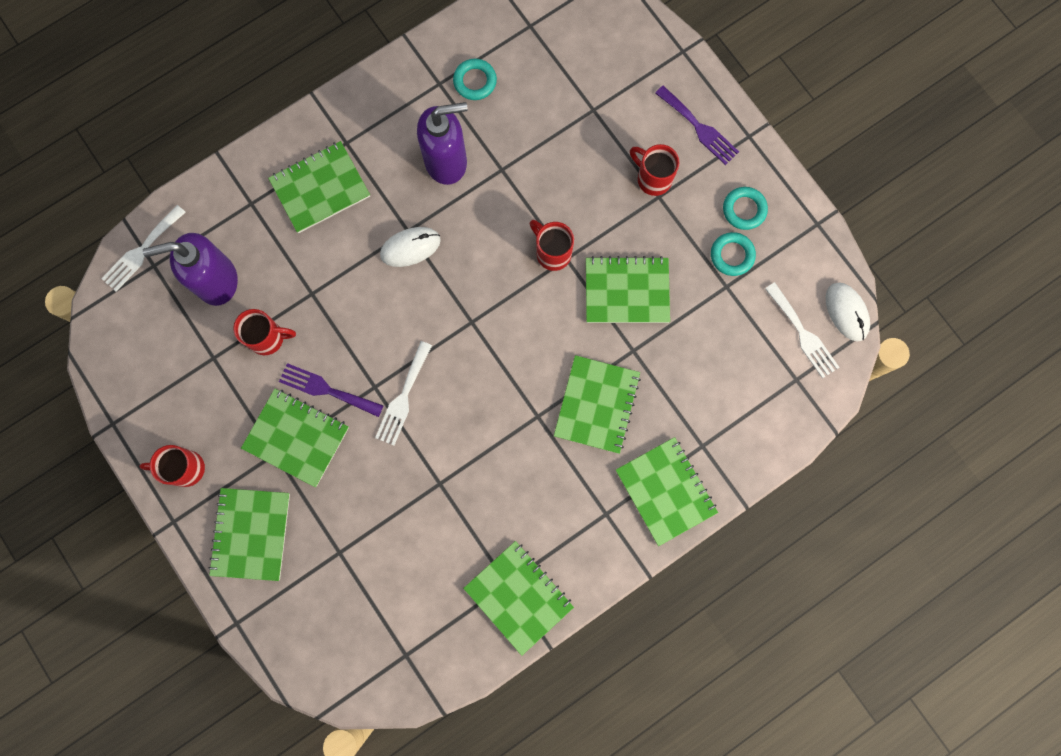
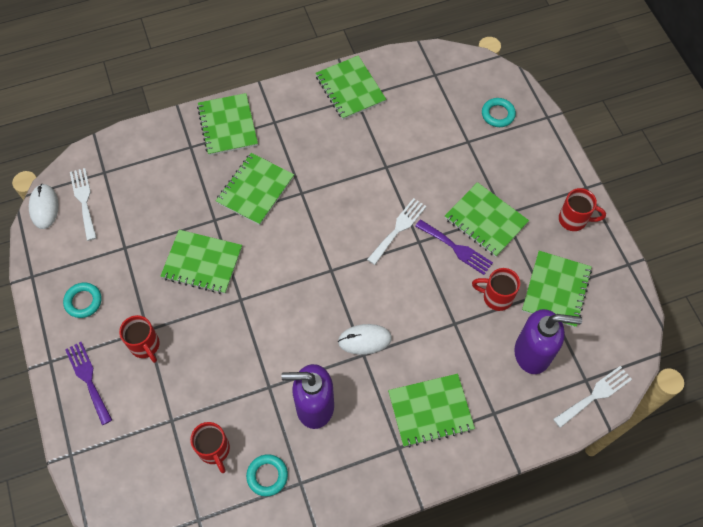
camera: 165 degrees left, 15 degrees down
(251, 534) = (529, 166): green notebook -> green notebook (556, 290)
(552, 253) = (250, 306): red mug -> red mug (214, 450)
(732, 255) = (109, 269): turquoise ring -> turquoise ring (498, 114)

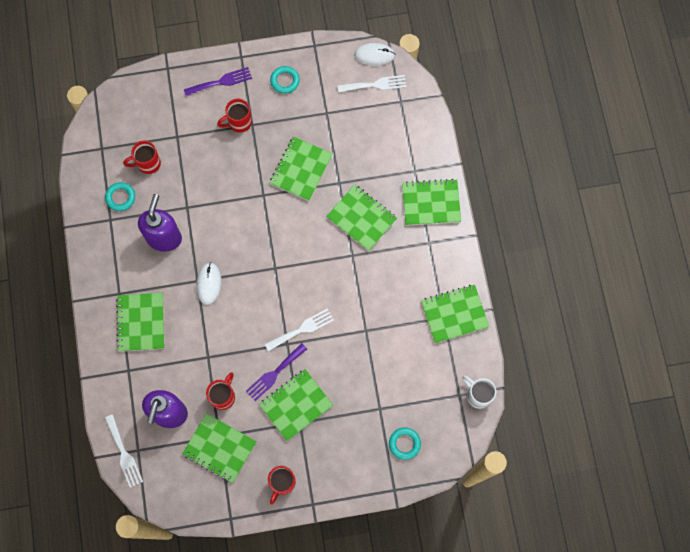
camera: 100 degrees right, 10 degrees up
(398, 229) = (302, 329): white fork -> white fork turned 75 degrees counterclockwise
(431, 59) = (478, 395): none -> white mug

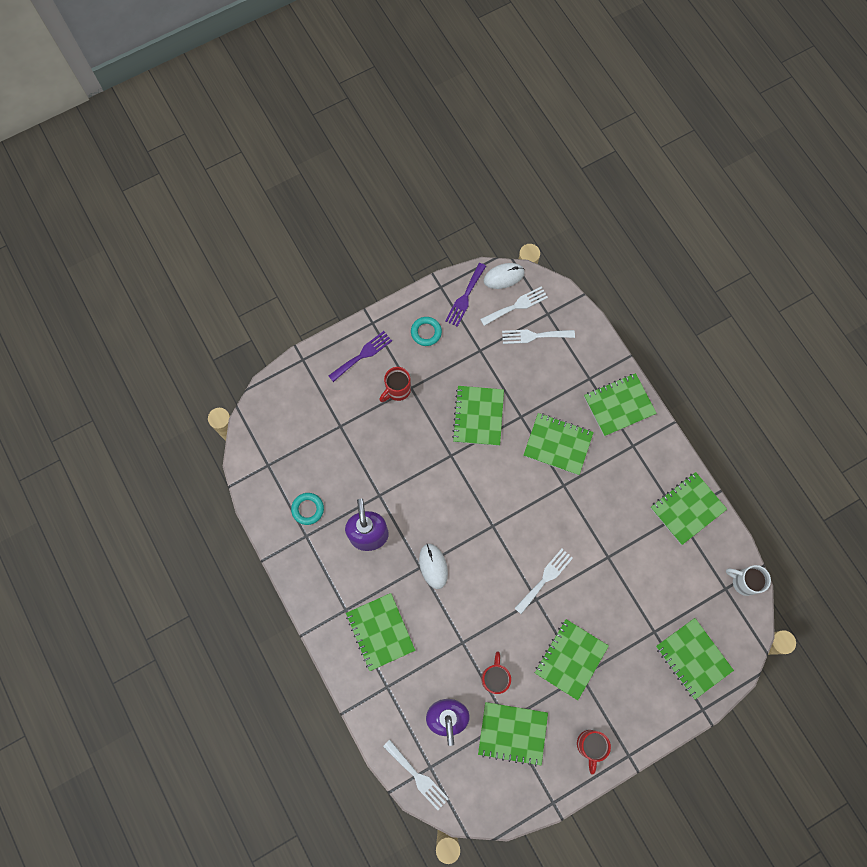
camera: 20 degrees left, 0 degrees up
(147, 164) = (321, 464): red mug -> none
(274, 373) = (536, 635): purple fork -> purple fork (465, 297)
(380, 116) = (534, 336): none -> white fork
(404, 443) = (693, 658): turquoise ring -> green notebook

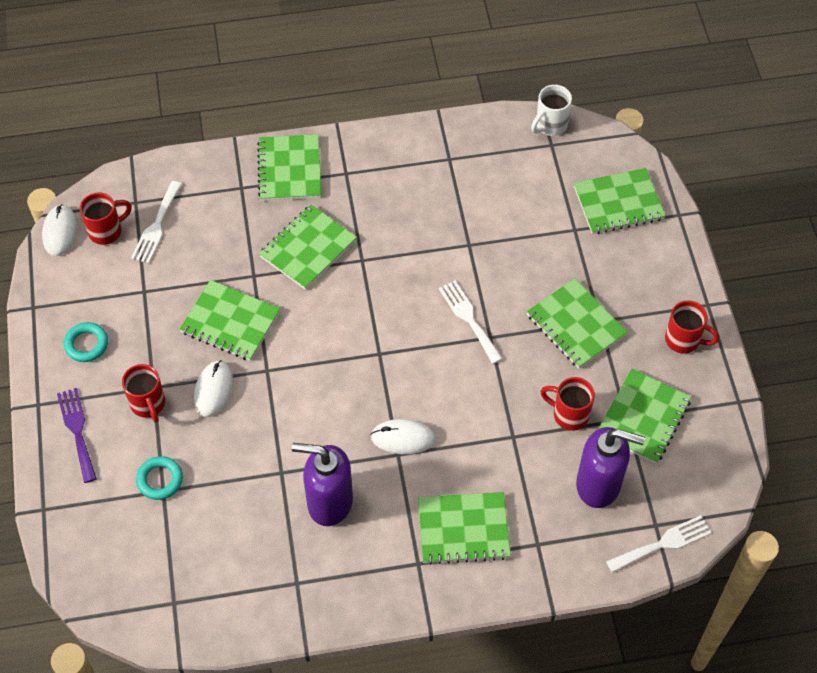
camera: 70 degrees left, 15 degrees down
(307, 509) = (260, 569): turquoise ring -> turquoise ring (160, 480)
(423, 427) = (213, 390): none -> white mouse
(465, 297) = (63, 284): purple fork -> none
(516, 306) = (106, 231): white fork -> red mug
(687, 509) = (445, 147): green notebook -> none

